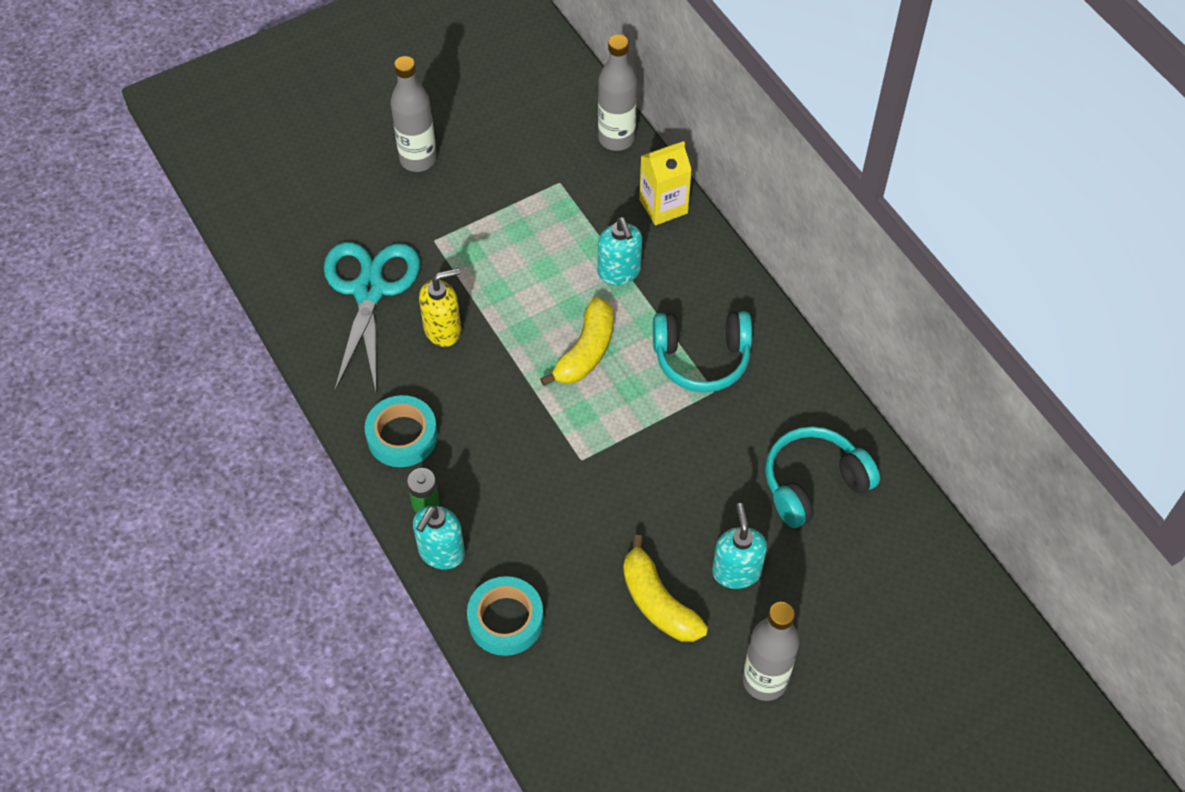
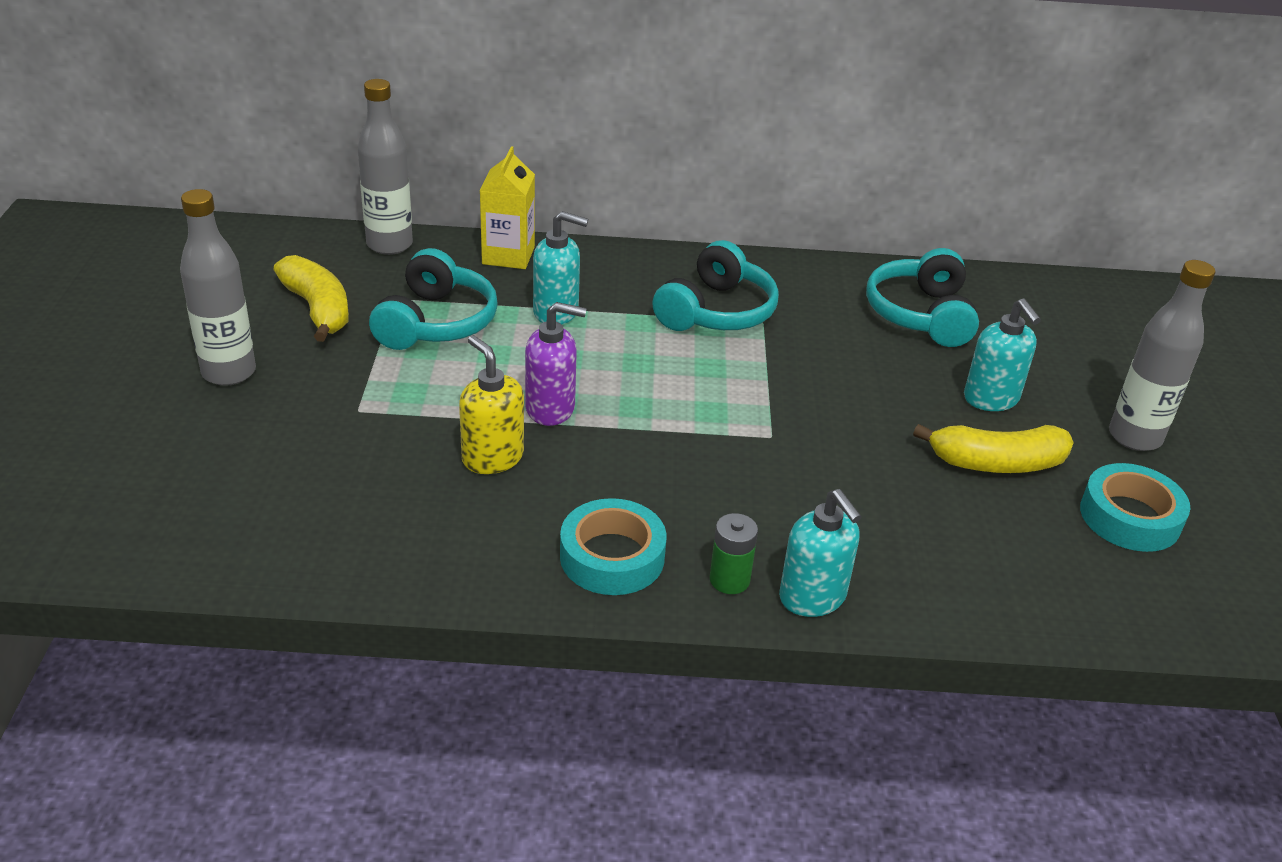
camera: 60 degrees left, 20 degrees down
(369, 290) = (365, 490): turquoise scissors -> none
(443, 329) = (492, 457): yellow soap dispenser -> yellow soap dispenser turned 45 degrees counterclockwise
(506, 620) = (948, 585): turquoise tape -> turquoise tape (1129, 517)
(513, 330) = (551, 409): none -> purple soap dispenser
(551, 219) = (436, 322): none -> turquoise headphones
(585, 352) = (634, 374): yellow banana -> yellow banana (318, 309)
(736, 571) = (991, 399): turquoise soap dispenser -> turquoise soap dispenser turned 135 degrees counterclockwise

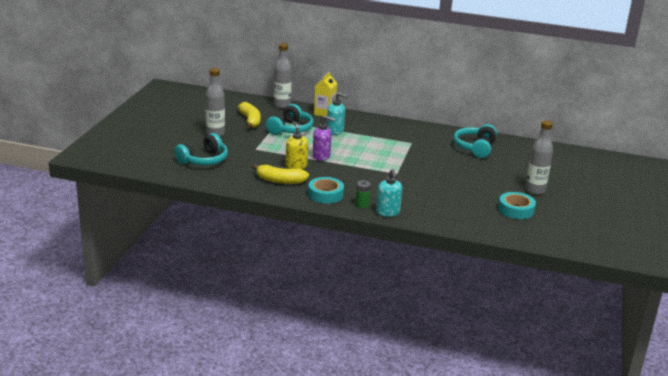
camera: 15 degrees right, 10 degrees down
(716, 311) = (395, 138): turquoise headphones -> turquoise headphones (203, 160)
(991, 399) = (486, 174): turquoise soap dispenser -> none
(996, 463) = (475, 190): yellow banana -> yellow banana (280, 181)

